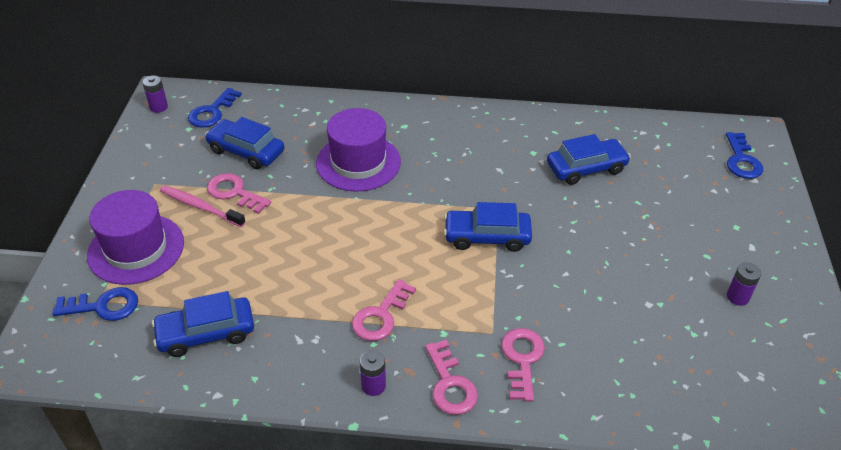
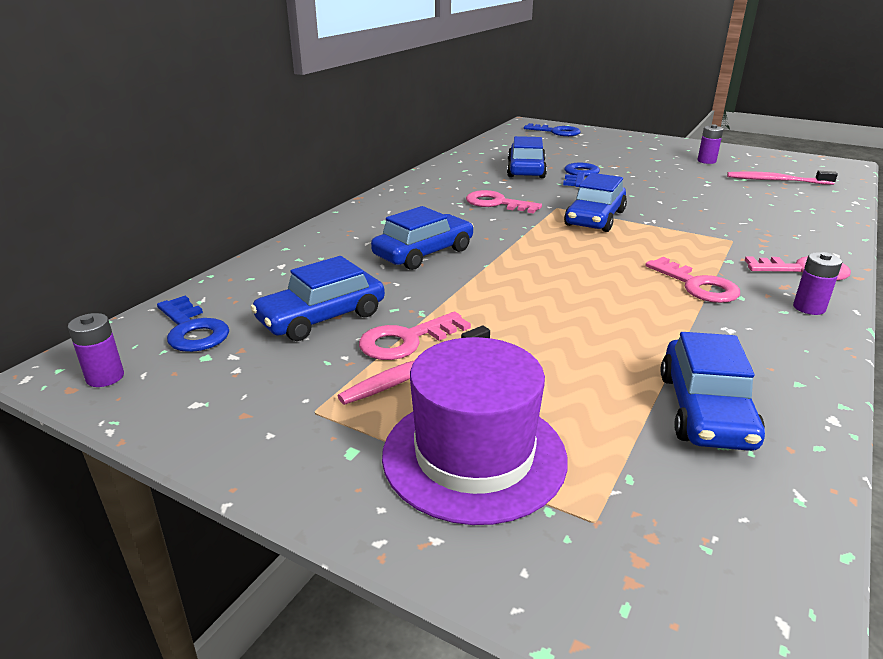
camera: 65 degrees left, 15 degrees down
(103, 306) = (612, 518): blue key -> blue key (579, 175)
(358, 162) = (423, 253): purple hat -> blue car
(522, 359) = (770, 235): pink key -> pink key (496, 203)
(711, 363) = (776, 180): none -> pink toothbrush

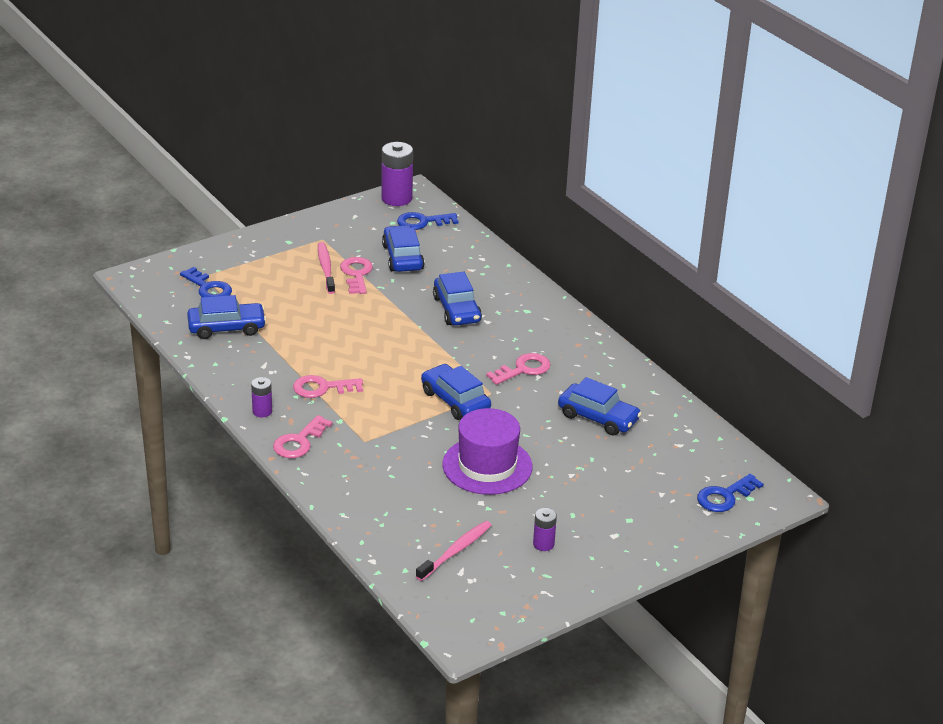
camera: 115 degrees right, 5 degrees up
(105, 377) = (396, 198): purple battery -> purple battery, size x1.87
(474, 455) = (259, 265): purple hat -> purple hat (487, 466)
(579, 175) = (560, 441): blue key -> blue key (208, 288)
(705, 410) = (226, 328): blue car -> blue car turned 135 degrees clockwise

